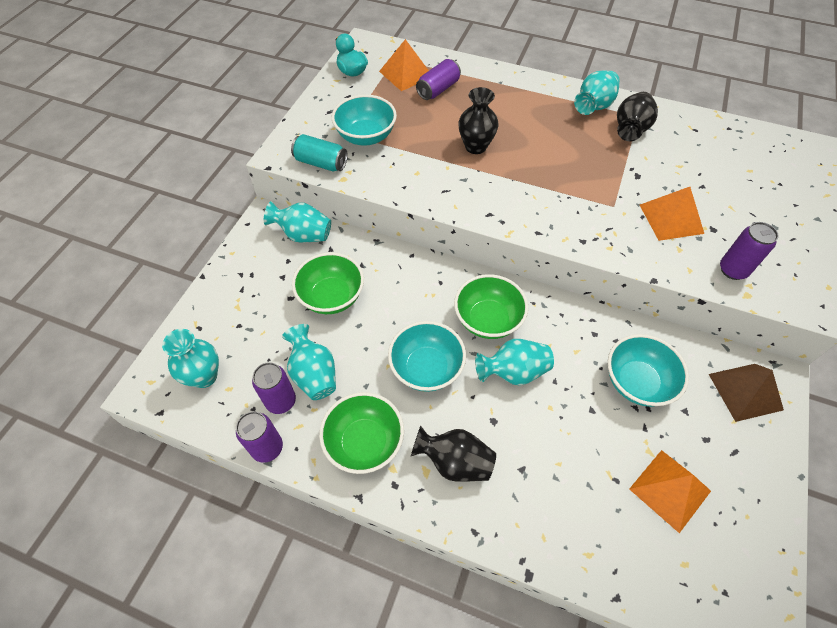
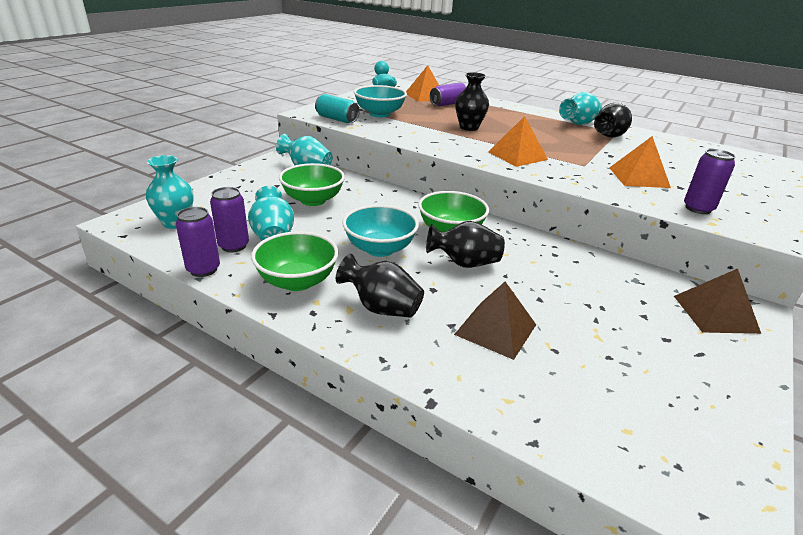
camera: 10 degrees right, 25 degrees down
(513, 372) = (464, 263): turquoise vase -> black vase
(561, 465) = (496, 329): none -> brown pyramid
(637, 382) = (593, 289): turquoise bowl -> none
(670, 489) = (617, 367): orange pyramid -> orange pyramid (517, 155)

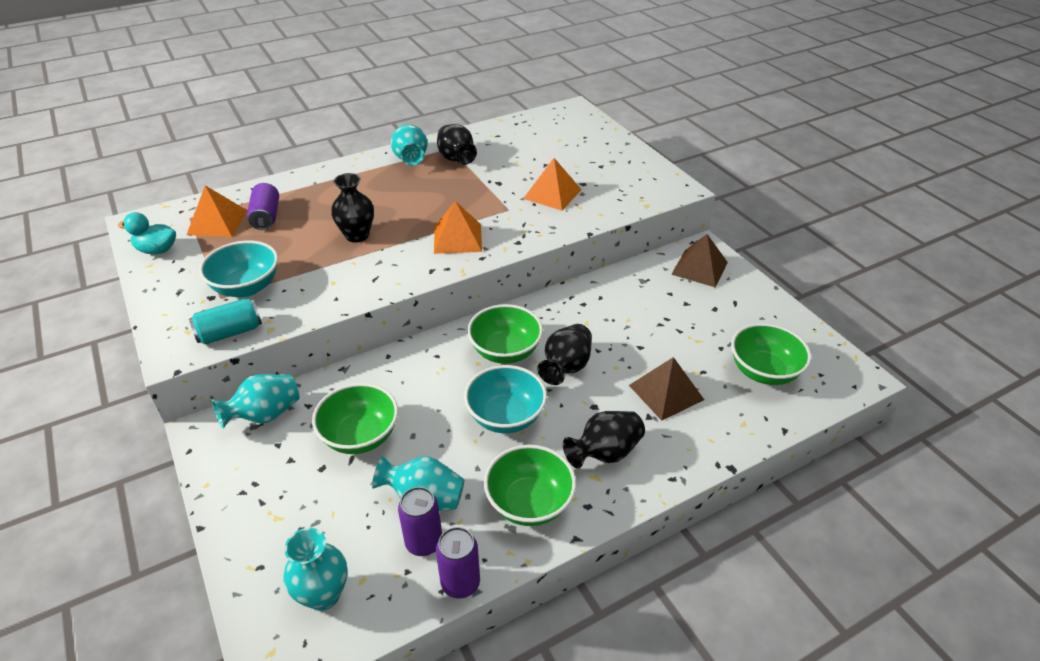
camera: 60 degrees left, 10 degrees up
(613, 402) = (763, 371): none -> green bowl
(698, 208) = (622, 198): purple can -> none

